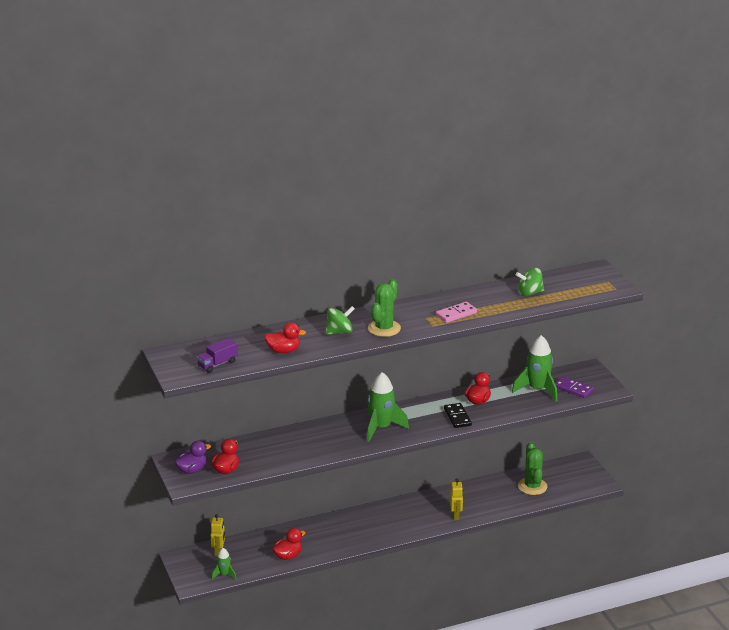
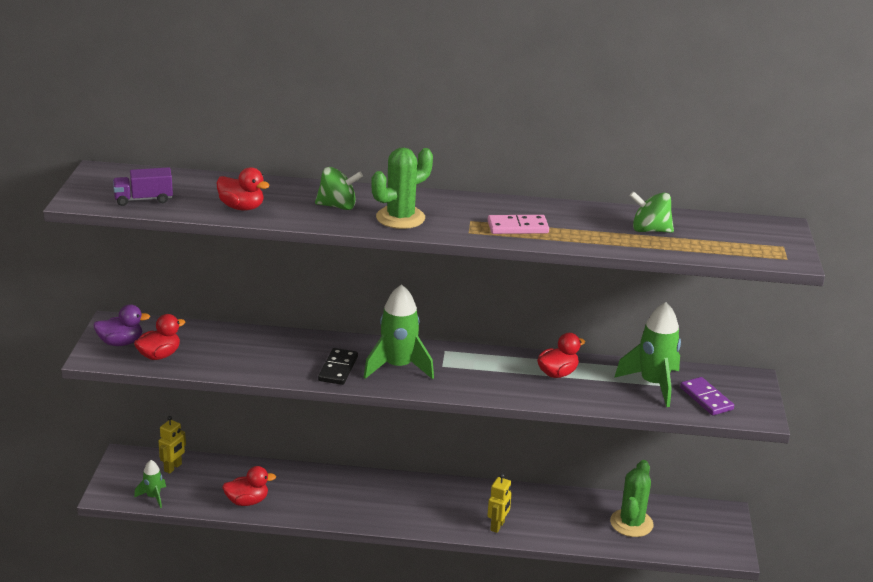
camera: 25 degrees right, 0 degrees up
(457, 417) = (511, 385): black domino -> black domino (338, 369)

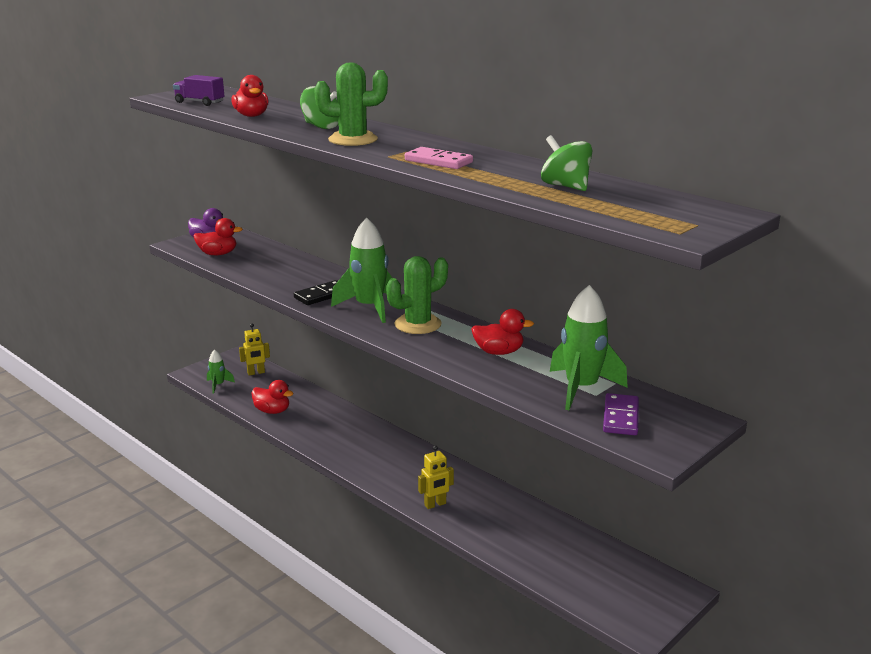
camera: 40 degrees right, 5 degrees down
(631, 523) = (564, 555): green cactus -> green cactus (418, 324)

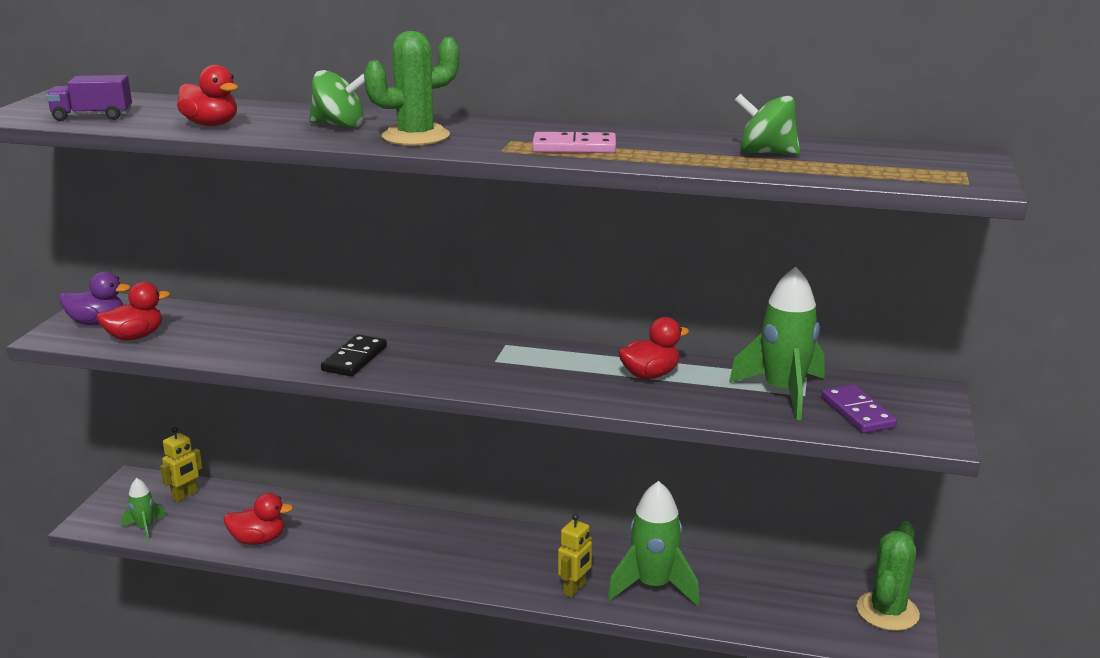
camera: 30 degrees left, 0 degrees up
(369, 307) = (435, 360): green rocket -> green rocket (653, 586)
(418, 324) = (519, 366): green cactus -> green cactus (887, 611)

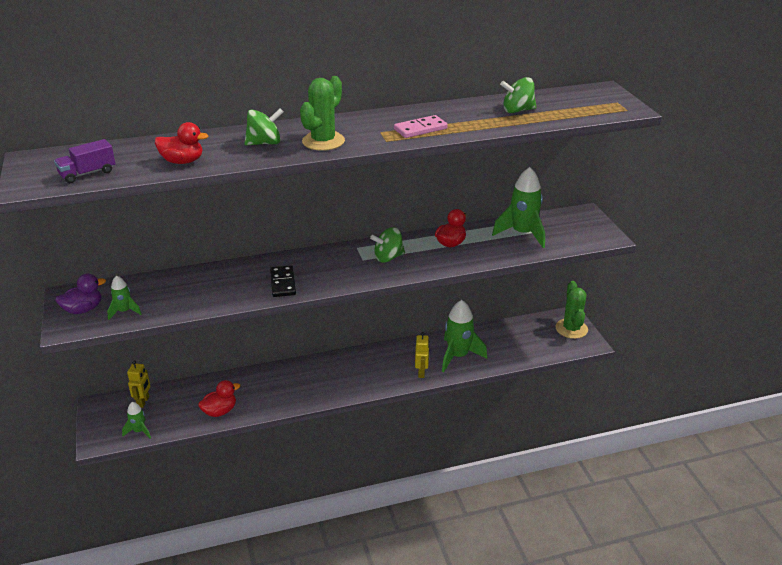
camera: 30 degrees left, 10 degrees up
(135, 337) = (124, 311): red duck -> green rocket
(534, 368) = (388, 257): none -> green spinning top
(857, 412) = (564, 235): purple domino -> none

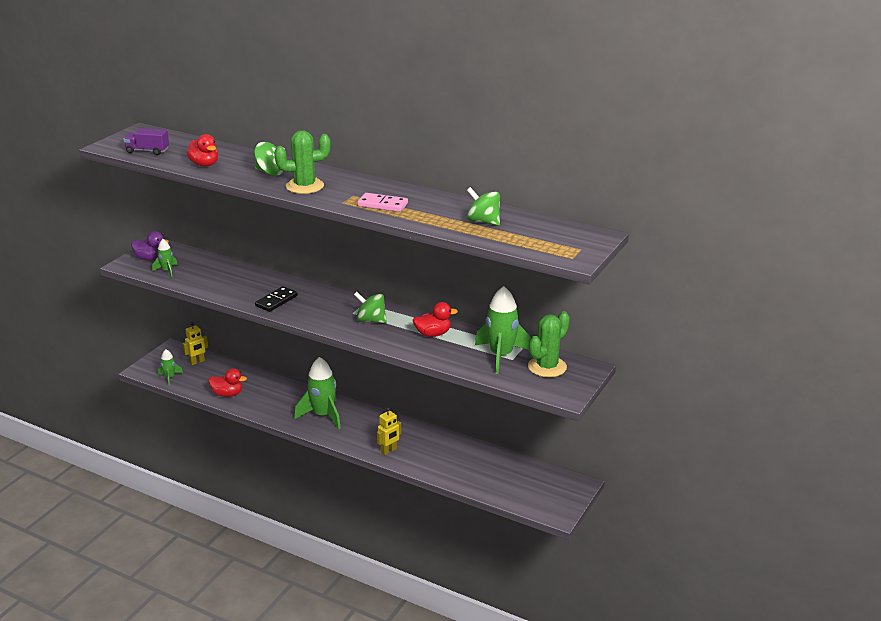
camera: 45 degrees right, 5 degrees down
(458, 356) = (434, 456): green rocket -> green rocket (323, 415)
(571, 329) = (562, 494): green cactus -> green cactus (547, 367)

